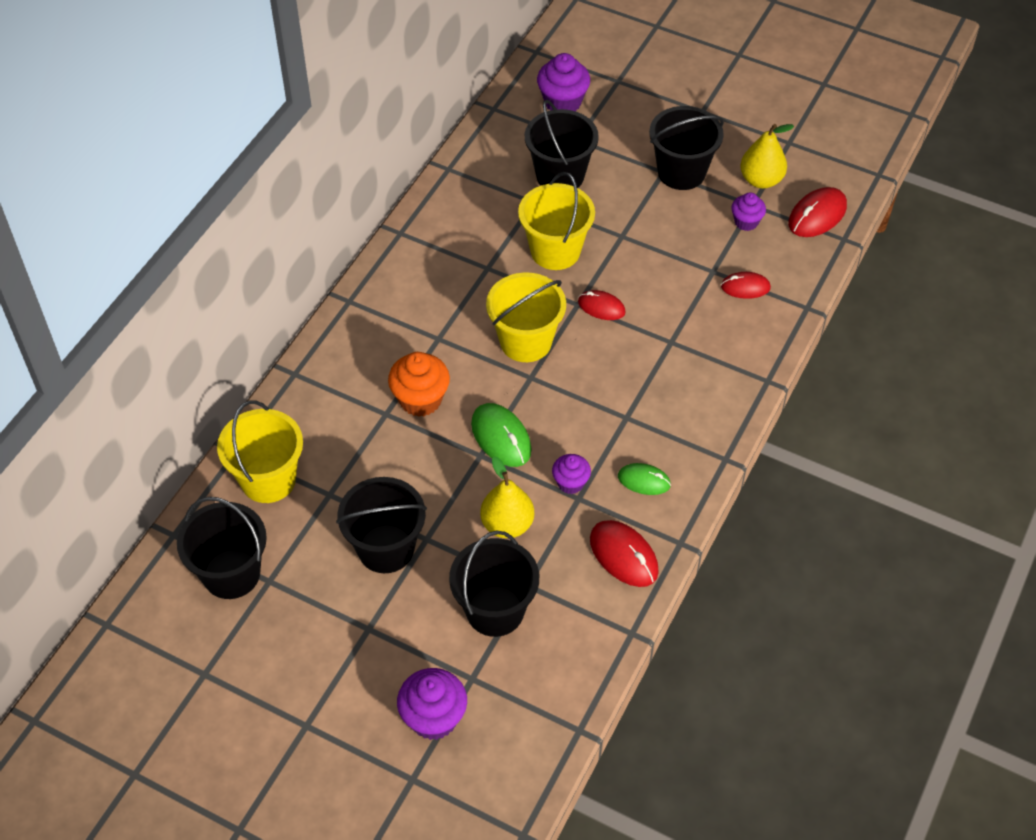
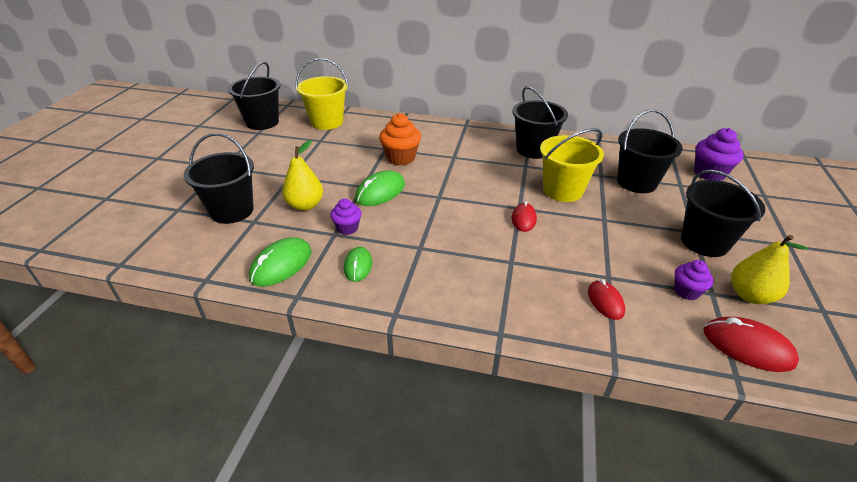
camera: 75 degrees right, 15 degrees down
(386, 548) = (282, 163): black bucket -> black bucket (533, 149)
(433, 718) = (149, 199): purple cupcake -> none
(526, 341) = (470, 190): yellow bucket -> none
(623, 555) = (281, 265): red mouse -> green mouse

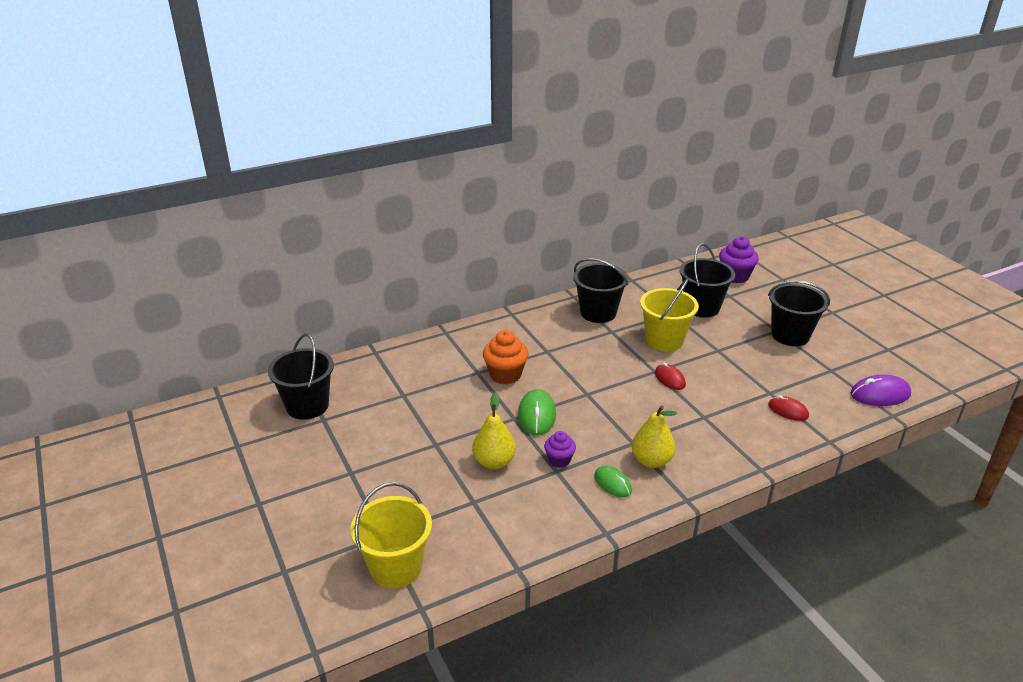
camera: 40 degrees left, 5 degrees down
(232, 211) = (437, 505): black bucket -> none
(281, 265) = (556, 519): green mouse -> none
(327, 122) = (377, 372): yellow bucket -> yellow bucket (396, 567)
(686, 291) = (818, 377): purple cupcake -> none
(747, 347) = (880, 394): red mouse -> purple mouse
(750, 295) = (849, 360): yellow pear -> yellow pear (651, 461)

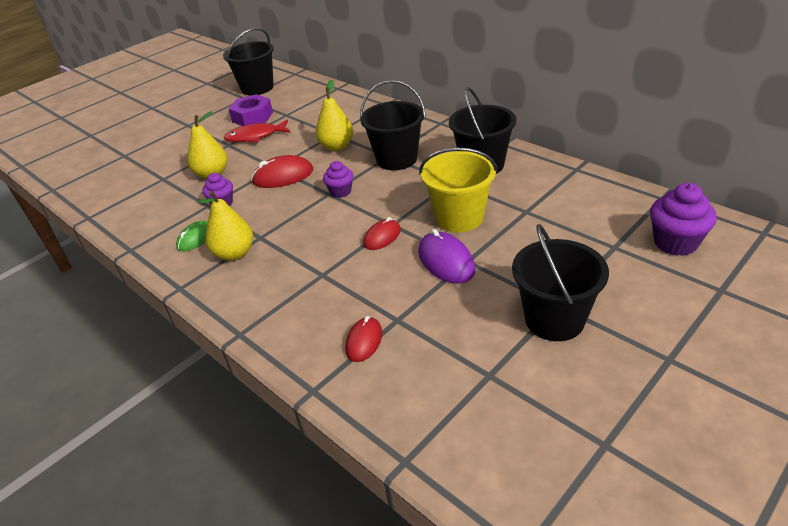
camera: 75 degrees right, 5 degrees up
(384, 419) = (252, 117): none -> purple nut
(396, 567) = (92, 169): yellow bucket -> none
(435, 423) = (255, 137): none -> red fish
(505, 375) = (336, 146): orange cupcake -> yellow pear
(536, 415) = (283, 176): green mouse -> red mouse
(589, 387) = (340, 192): none -> purple cupcake
(701, 307) = (559, 230): black bucket -> black bucket (396, 159)
(880, 394) = (454, 440): purple mouse -> purple mouse (446, 261)

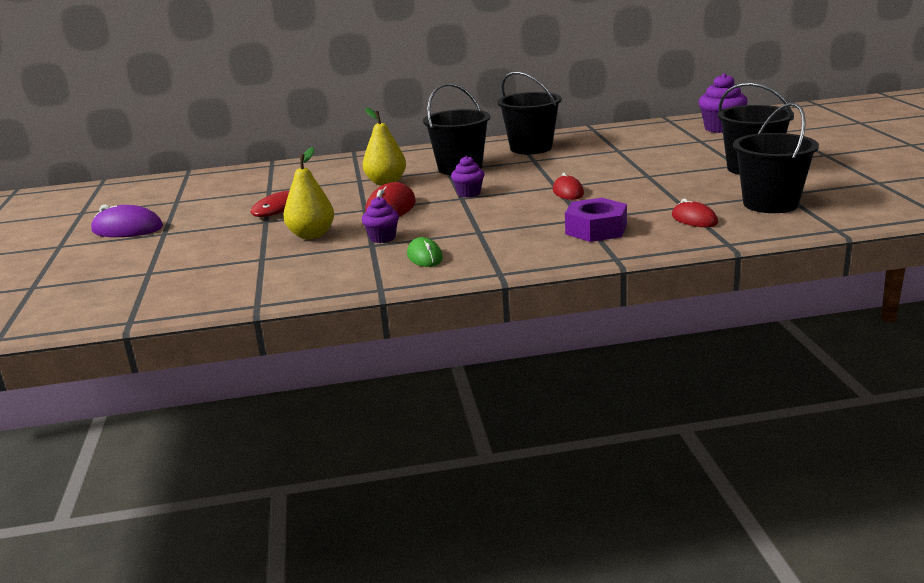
camera: 55 degrees left, 15 degrees down
(234, 253) = (486, 244): yellow pear -> none
(252, 117) = (233, 203): purple nut -> purple nut (596, 229)
(257, 88) = (171, 193): black bucket -> black bucket (770, 204)
(446, 261) = (637, 180): purple mouse -> purple mouse (127, 229)
(459, 218) = (589, 167): yellow bucket -> none

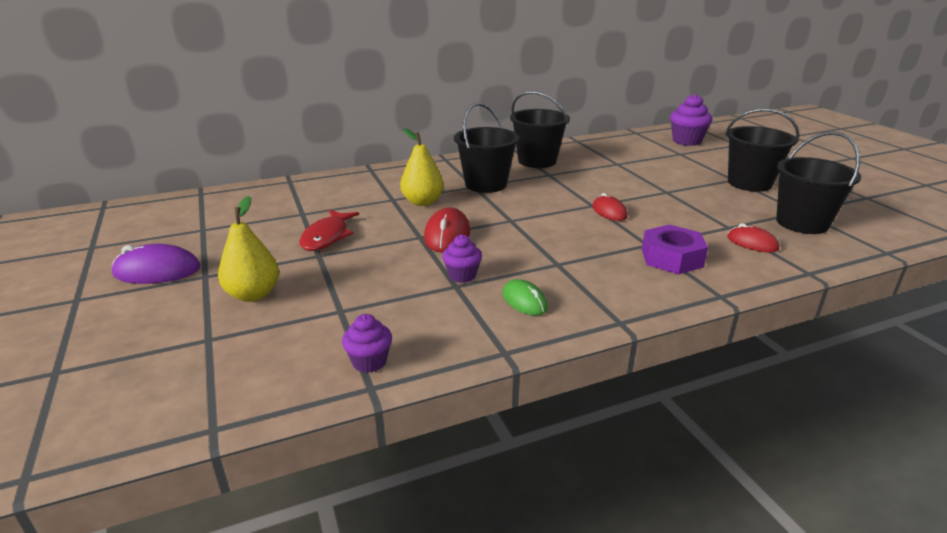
camera: 15 degrees left, 5 degrees up
(312, 235) = (381, 274): yellow pear -> yellow pear (253, 294)
(469, 193) = (514, 214): purple cupcake -> purple cupcake (369, 362)

